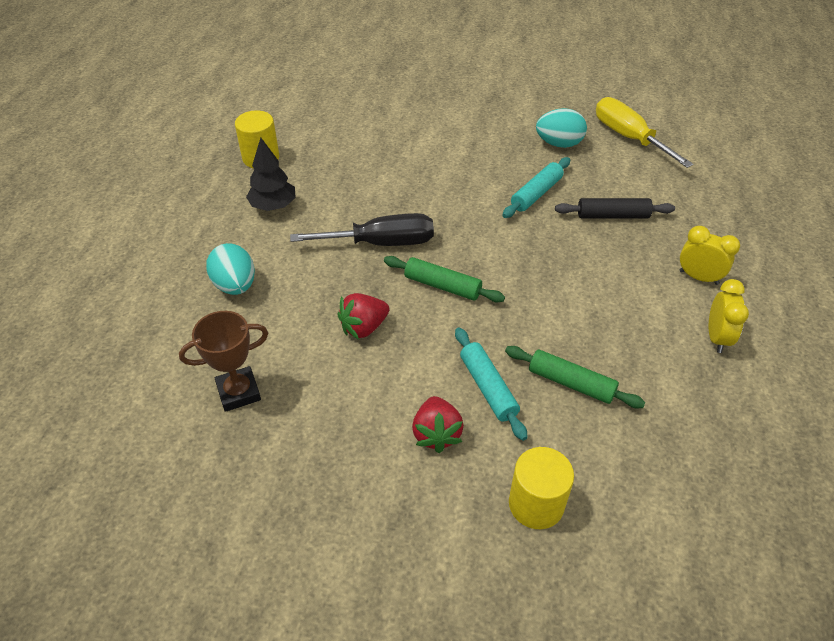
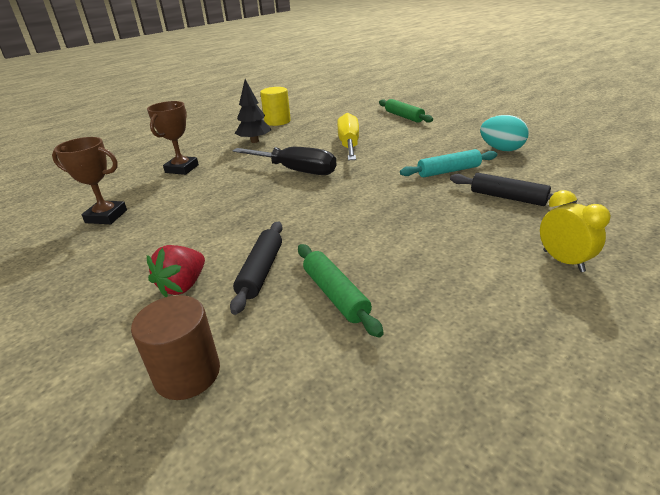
camera: 35 degrees right, 15 degrees down
(235, 285) = (182, 169): turquoise egg -> brown trophy
(364, 327) = (224, 208): red strawberry -> none
(442, 286) = (308, 202): green rolling pin -> green rolling pin (404, 117)
(488, 388) = (261, 271): turquoise rolling pin -> black rolling pin
(536, 504) = (187, 374): yellow cylinder -> brown cylinder
(629, 137) = (575, 157): yellow screwdriver -> yellow screwdriver (349, 145)
(717, 338) = (540, 316): yellow clock -> none

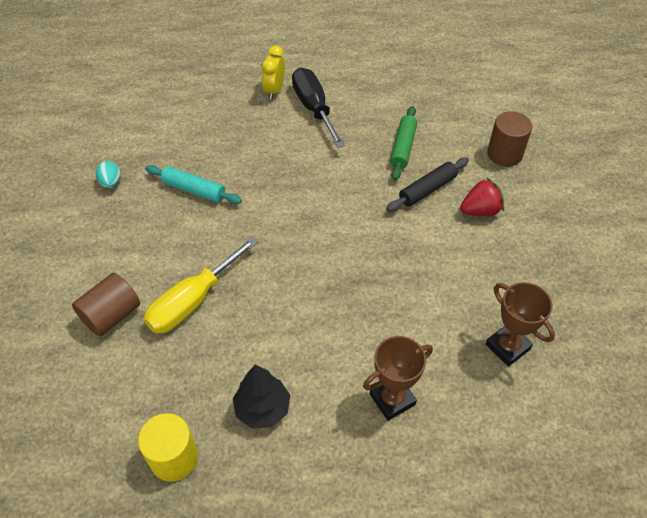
camera: 140 degrees left, 20 degrees up
(296, 171) = (294, 292): black screwdriver -> black screwdriver (314, 108)
(379, 127) = (111, 315): none -> brown cylinder
(404, 117) = (51, 317): green rolling pin -> none
(501, 149) = (111, 183): turquoise egg -> turquoise egg, size x0.63
(508, 197) = (214, 139): black rolling pin -> none

